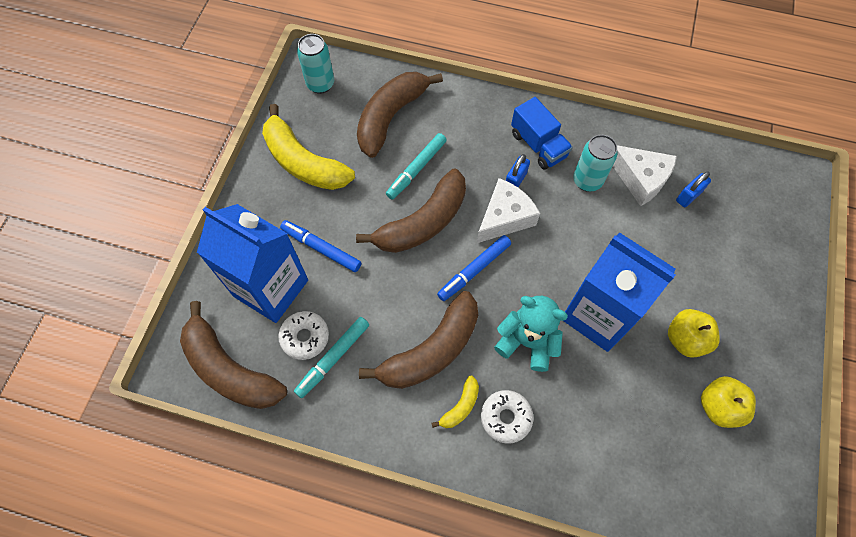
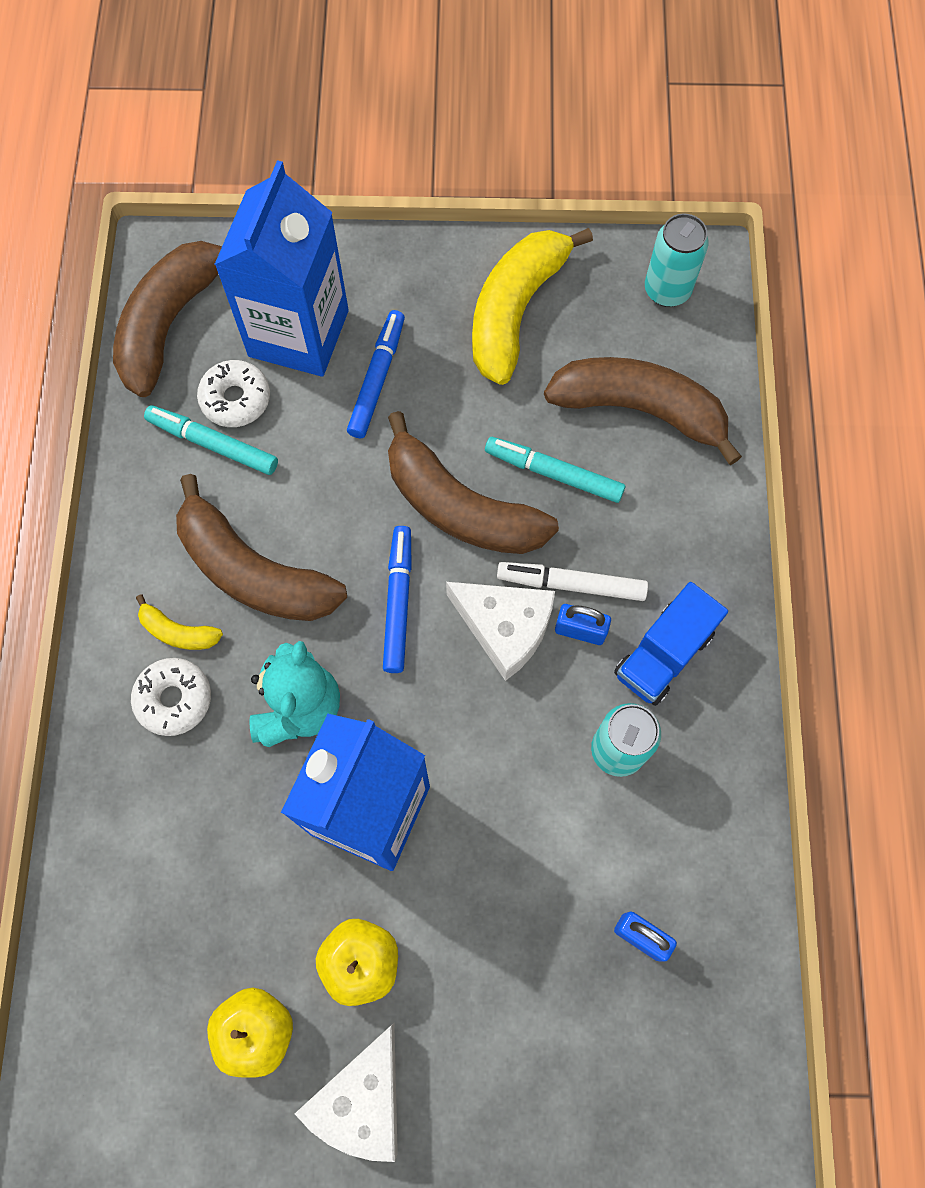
camera: 75 degrees right, 5 degrees up
(474, 270) = (398, 602): blue marker -> blue marker turned 60 degrees clockwise
(487, 178) = (571, 584): none -> white marker
(640, 179) = (651, 844): white cheese -> white cheese (362, 1098)

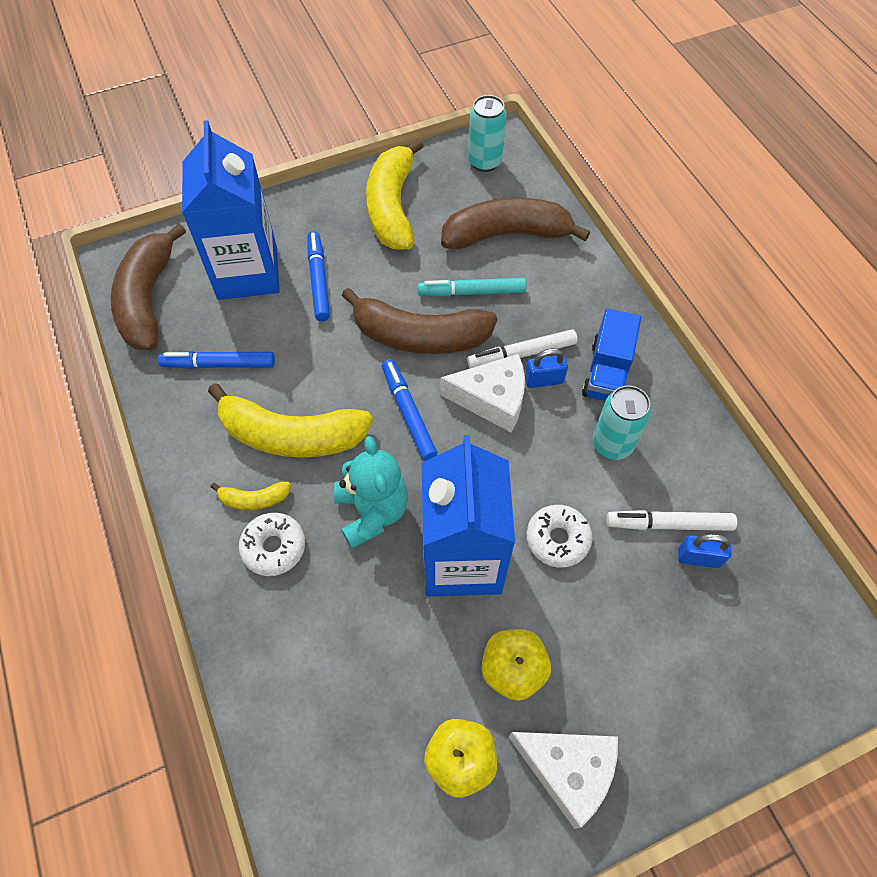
camera: 25 degrees left, 10 degrees down
(213, 444) = (219, 364): turquoise marker -> blue marker
(236, 399) = (222, 330): white donut -> white donut (557, 539)
(254, 571) = (292, 435): brown banana -> yellow banana
(362, 1098) = (568, 770): white cheese -> white cheese turned 60 degrees counterclockwise
(629, 880) = (669, 524): none -> white marker

